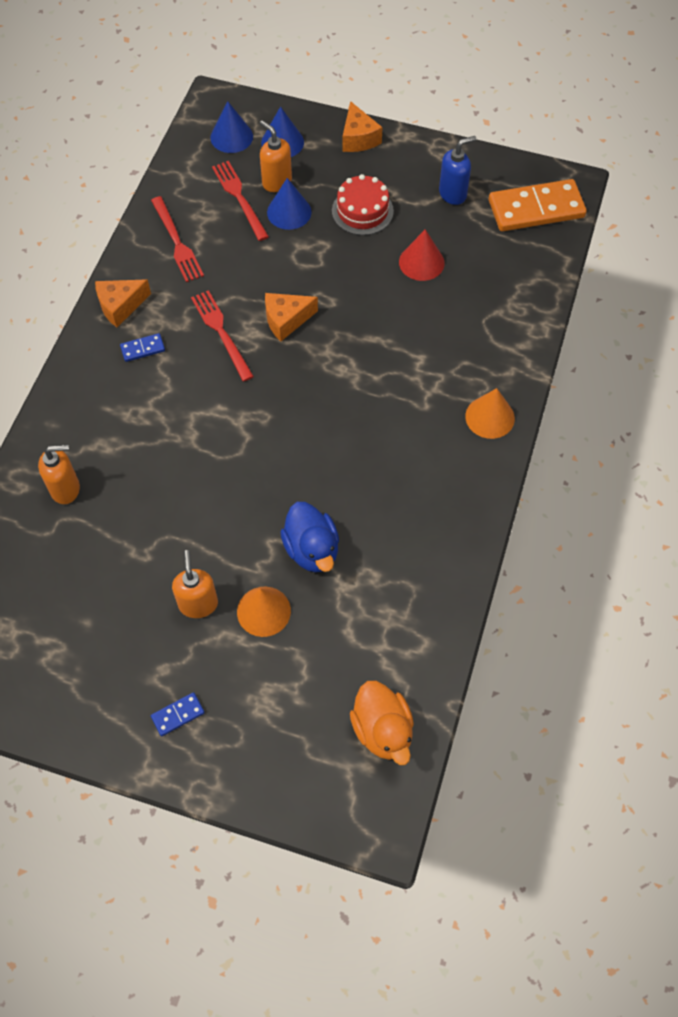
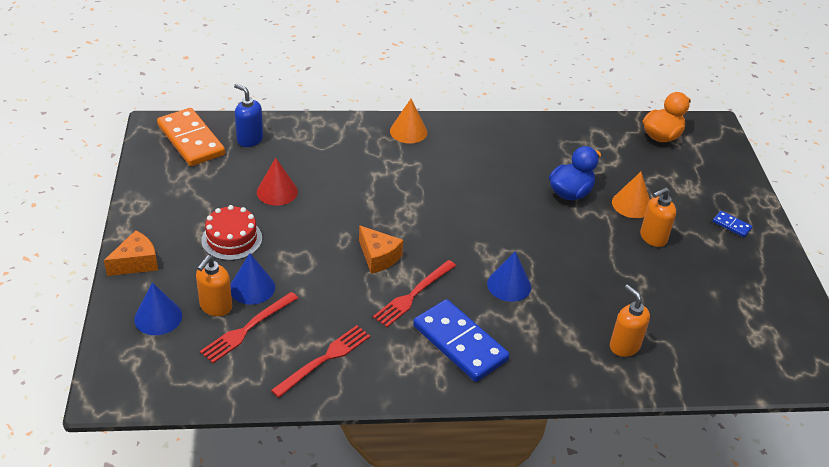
camera: 115 degrees left, 20 degrees down
(120, 306) = (422, 376): orange cheese -> none
(143, 349) = (460, 343): blue domino -> blue domino, size x2.32
(231, 137) = (162, 360): blue cone -> blue cone (509, 285)
(453, 194) = (190, 188): blue soap dispenser -> blue soap dispenser (249, 139)

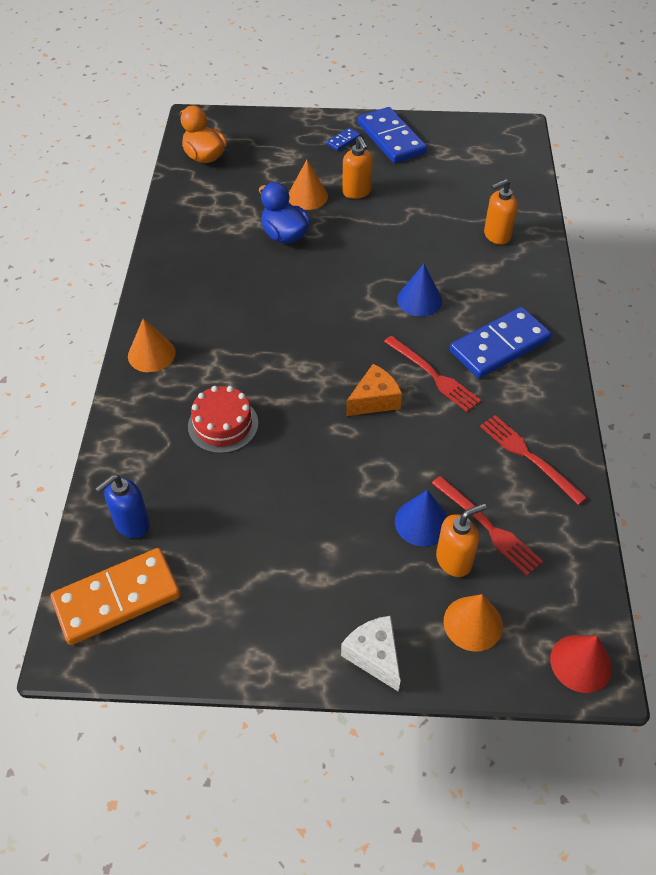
camera: 80 degrees left, 10 degrees up
(136, 263) = (374, 655): orange cheese -> white cheese
(158, 317) = (473, 623): blue cone -> orange cone
(215, 307) = (454, 560): orange soap dispenser -> orange soap dispenser turned 60 degrees counterclockwise
(232, 239) = (335, 544): red cake -> red cake (223, 424)
(277, 191) = (248, 494): red cone -> red cone (581, 663)
(754, 261) = (391, 138): none -> blue domino

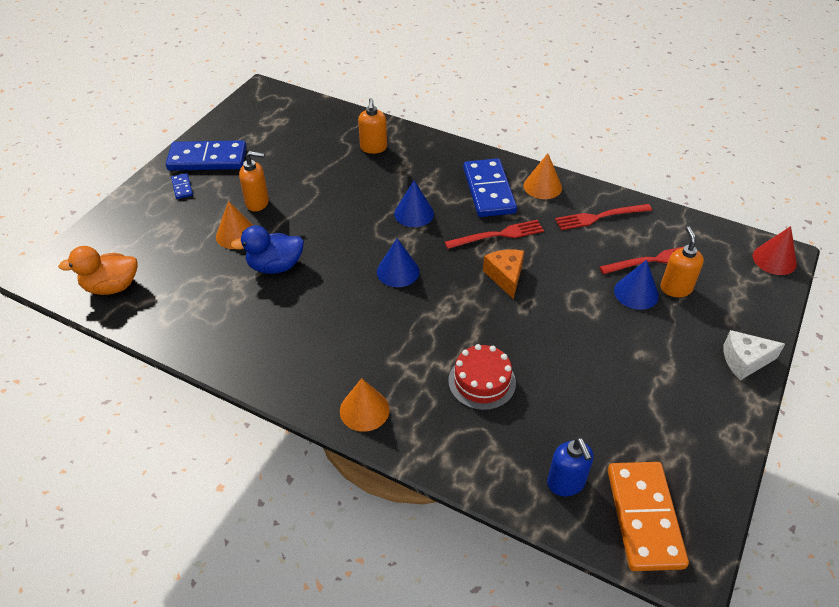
camera: 65 degrees left, 5 degrees down
(329, 317) = (398, 271): none -> blue cone
(473, 623) = (731, 298): orange cone -> orange cone (542, 186)

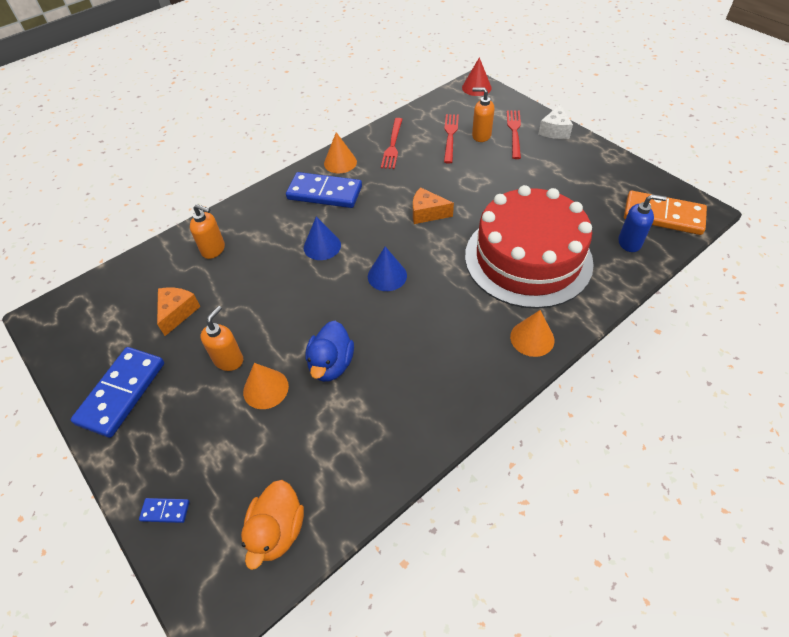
camera: 65 degrees left, 5 degrees up
(182, 187) = (153, 427): blue domino -> blue domino (165, 511)
(294, 155) = (177, 312): none -> orange cheese
(482, 382) = (528, 258): red cake -> red cake, size x2.32
(498, 235) = (379, 203): red fork -> red fork (514, 132)
(636, 293) = (476, 154): blue cone -> none

